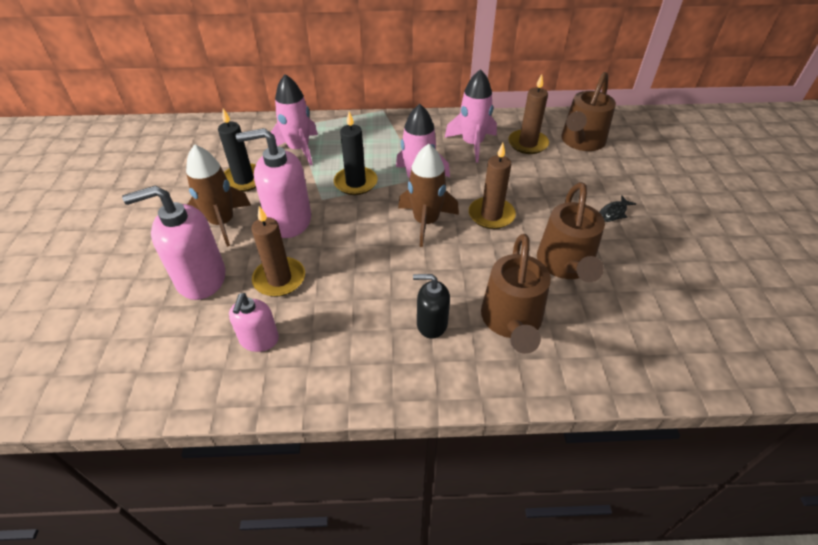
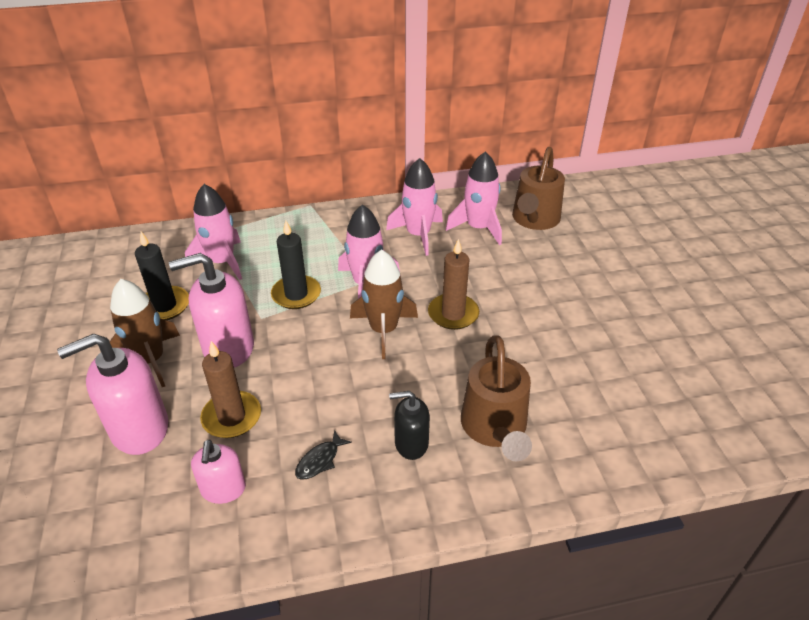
camera: 10 degrees left, 5 degrees down
(527, 144) = (478, 228): brown candle -> pink rocket
(566, 265) = (541, 360): brown watering can -> none
(613, 213) = (580, 296): black fish -> black fish (320, 460)

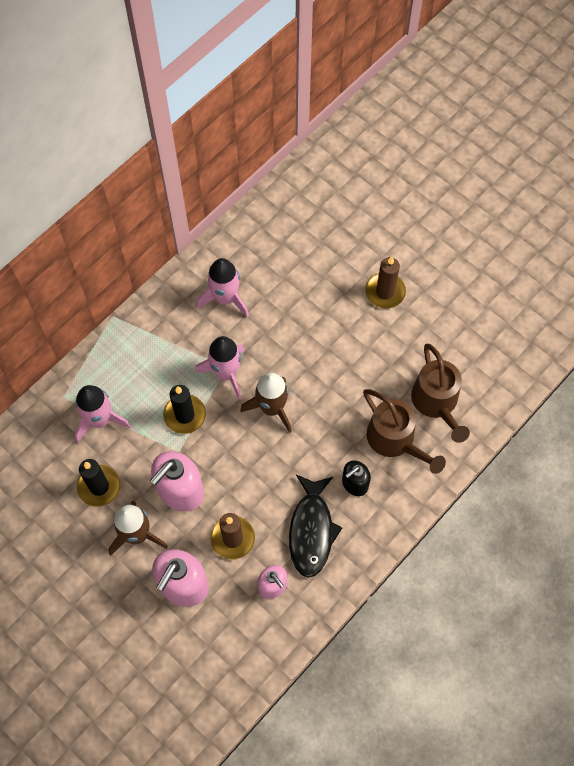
camera: 35 degrees left, 25 degrees up
(320, 460) = (311, 530): black fish -> black fish, size x2.27
(453, 314) = (307, 363): brown candle -> brown candle (385, 292)
(478, 228) = (265, 263): pink rocket -> none
(534, 220) = (300, 228): brown watering can -> brown watering can (437, 403)

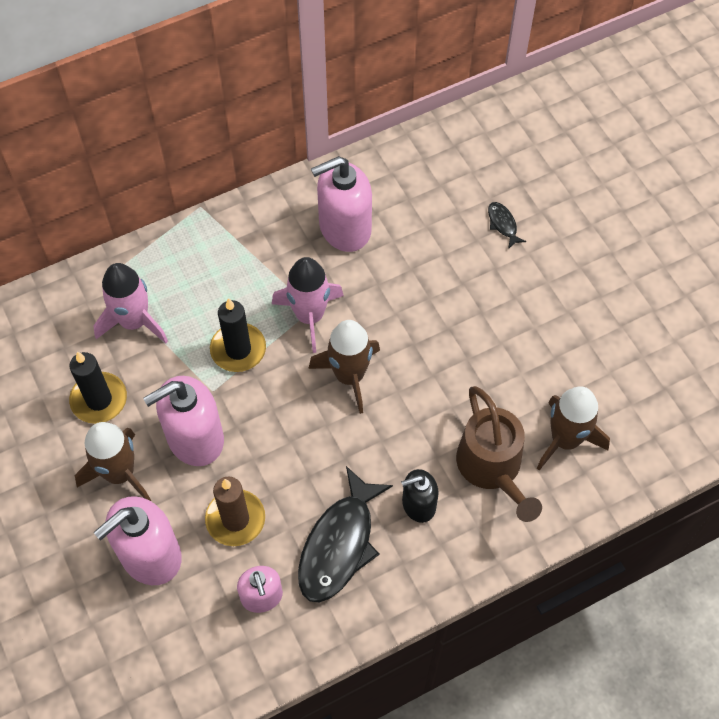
camera: 20 degrees right, 5 degrees down
(225, 298) = (344, 228): pink rocket -> pink soap dispenser
(337, 259) = (503, 224): none -> black fish
(385, 292) = (549, 282): brown candle -> none
(437, 403) = (565, 440): brown watering can -> brown rocket

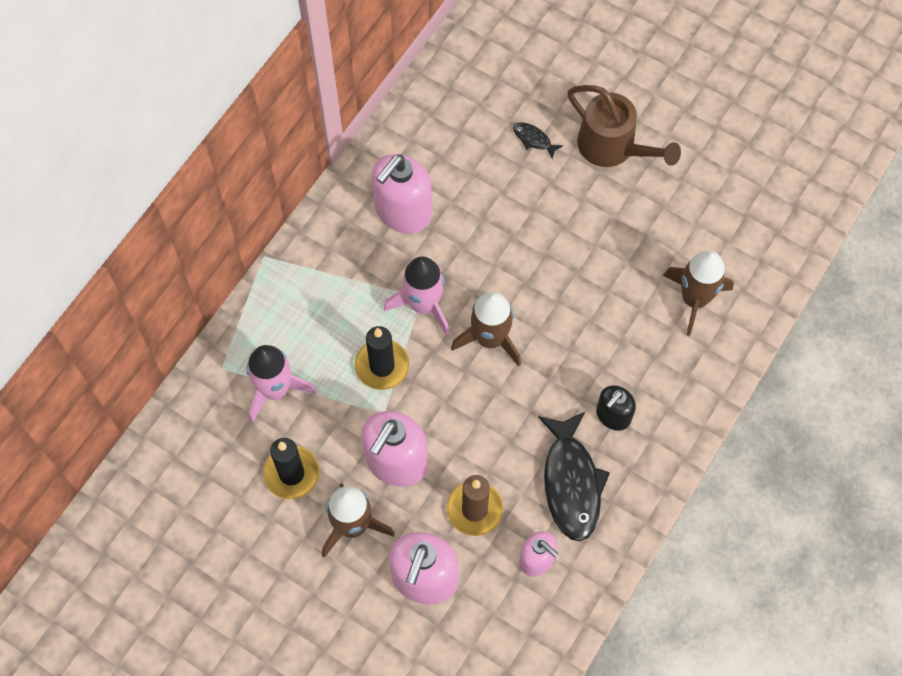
camera: 30 degrees left, 5 degrees up
(492, 469) = (653, 354): brown watering can -> brown watering can (613, 148)

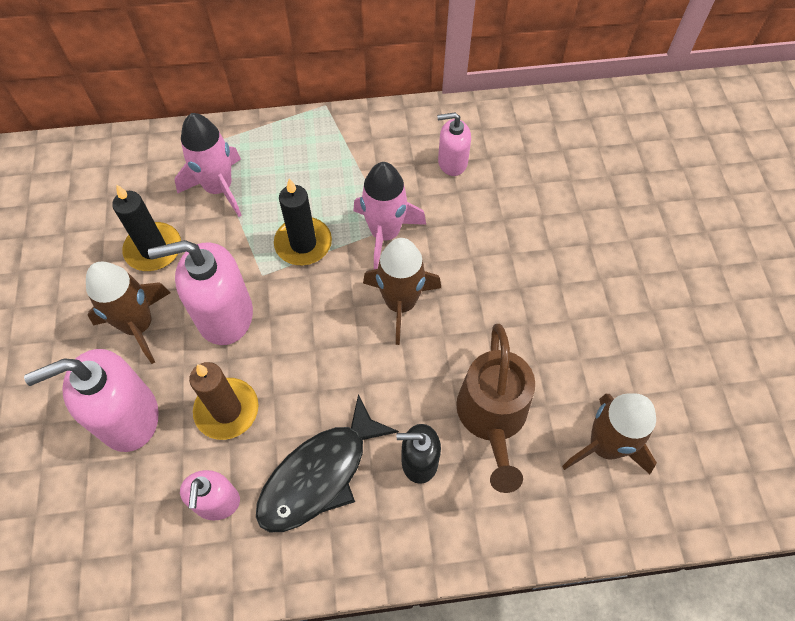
camera: 50 degrees right, 5 degrees down
(403, 211) = (452, 162): pink soap dispenser -> pink soap dispenser, size x0.58
(534, 140) = (612, 204): black fish -> none
(613, 148) = (673, 266): brown watering can -> brown watering can (492, 418)

